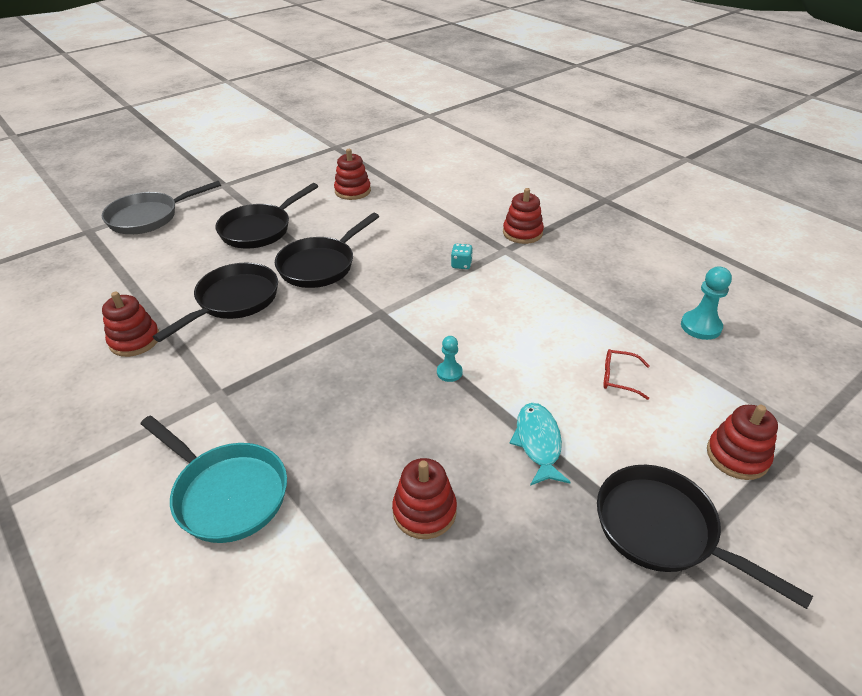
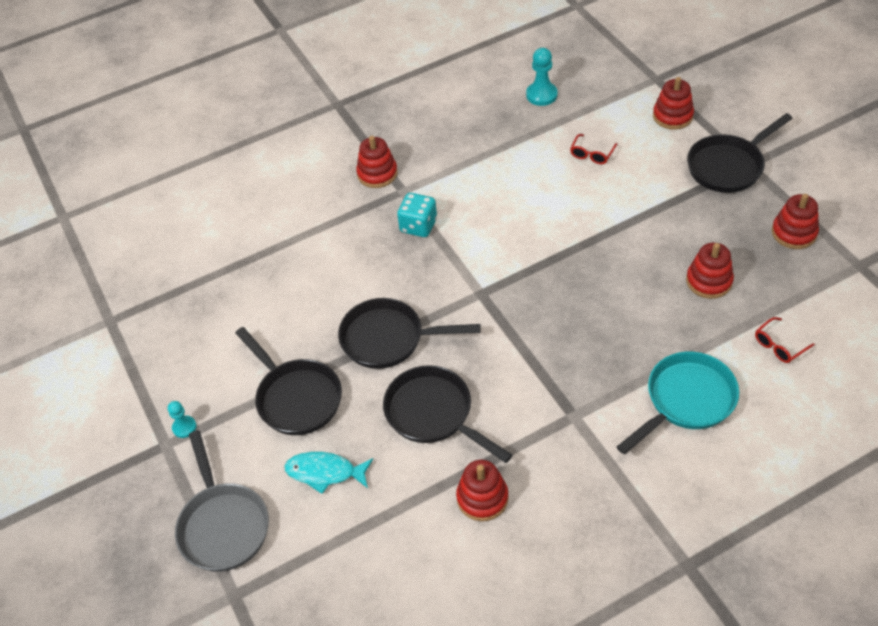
camera: 75 degrees left, 10 degrees up
(312, 604) = (779, 345): none -> red glasses
(320, 265) = (388, 339): black pan -> black pan turned 135 degrees clockwise
(352, 191) = (238, 306): red stacking toy -> red stacking toy (794, 233)
(449, 372) = (570, 252): turquoise pawn -> turquoise pawn (184, 427)
(461, 264) = (418, 226): turquoise dice -> turquoise dice, size x1.65
(538, 443) = (652, 211): turquoise fish -> turquoise fish (325, 472)

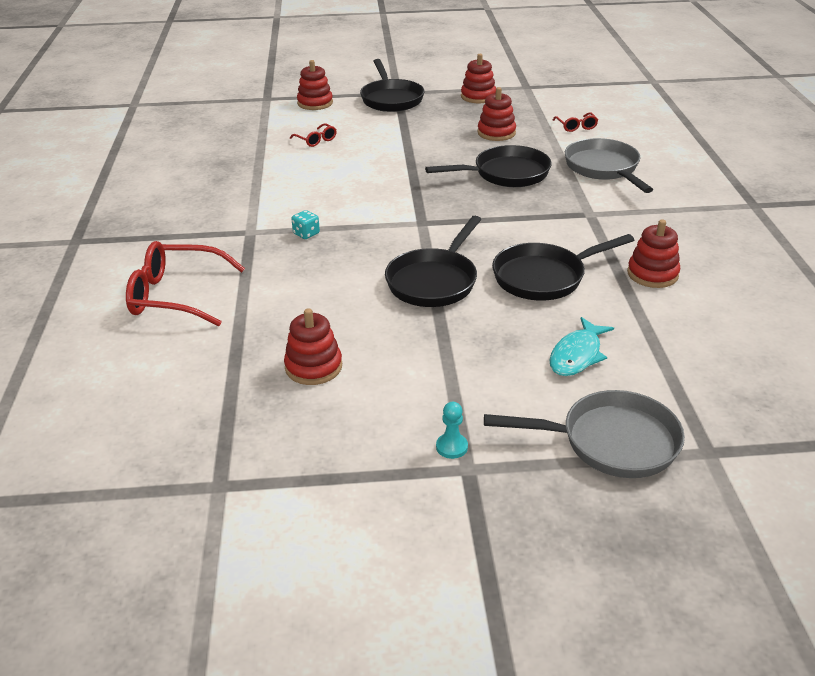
camera: 70 degrees left, 15 degrees down
(294, 196) = (176, 295): none -> red glasses
(296, 398) = (467, 353): black pan -> black pan (506, 174)
(377, 174) = (209, 240): red stacking toy -> red stacking toy (313, 367)
(418, 226) = (306, 234): turquoise dice -> turquoise dice, size x0.61
(541, 95) = (218, 142): turquoise pawn -> none
(686, 400) = (603, 168): turquoise pan -> grey pan

